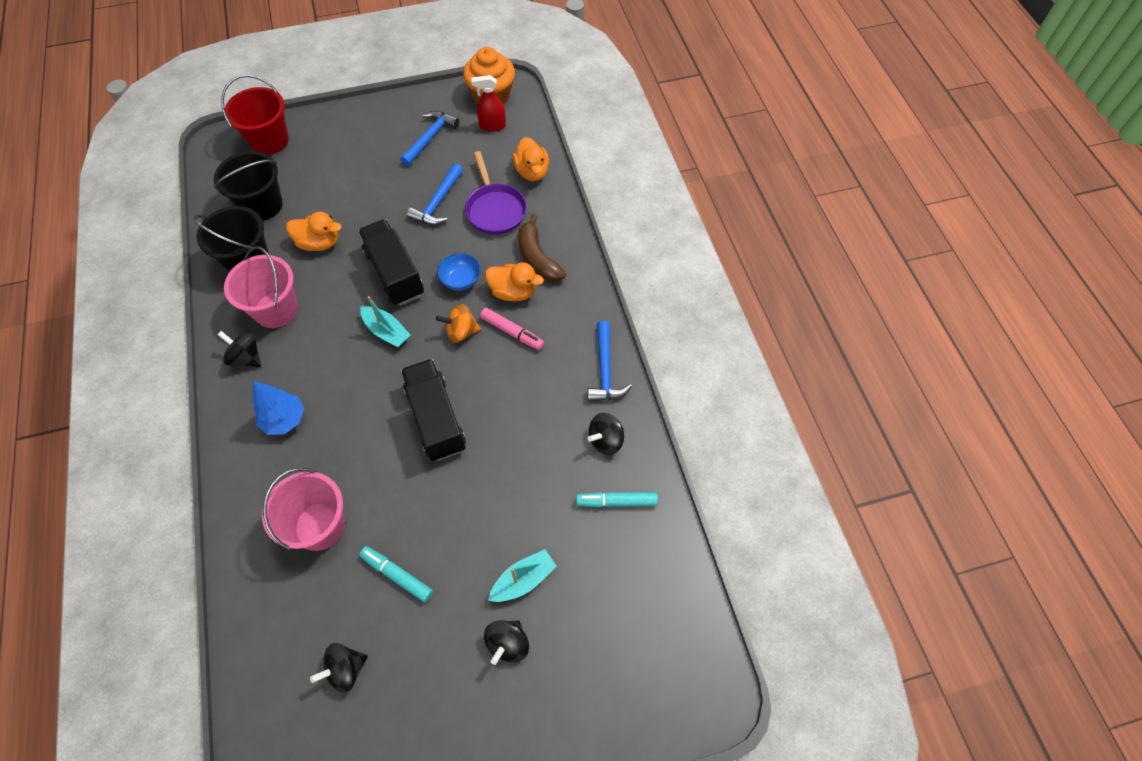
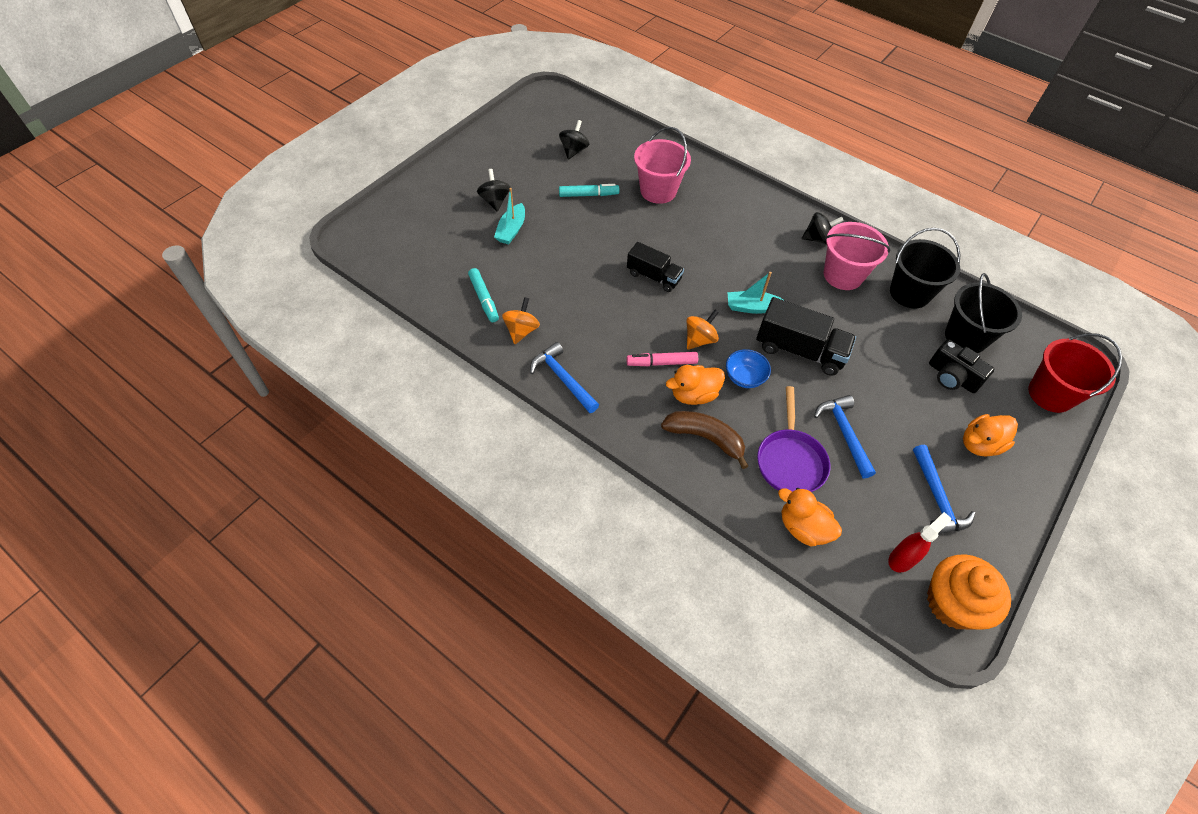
camera: 140 degrees right, 5 degrees down
(284, 419) = (747, 223): blue tree -> none
(314, 188) = (952, 377): none -> black camera
(319, 243) = (883, 336): orange duck -> orange duck (980, 444)
(436, 418) = (653, 277): black truck -> black truck, size x0.65
(495, 209) = (790, 460): purple pan -> purple pan turned 120 degrees counterclockwise
(606, 440) = (521, 331): black spinning top -> orange spinning top
(616, 501) = (484, 299): turquoise marker -> turquoise marker turned 105 degrees clockwise

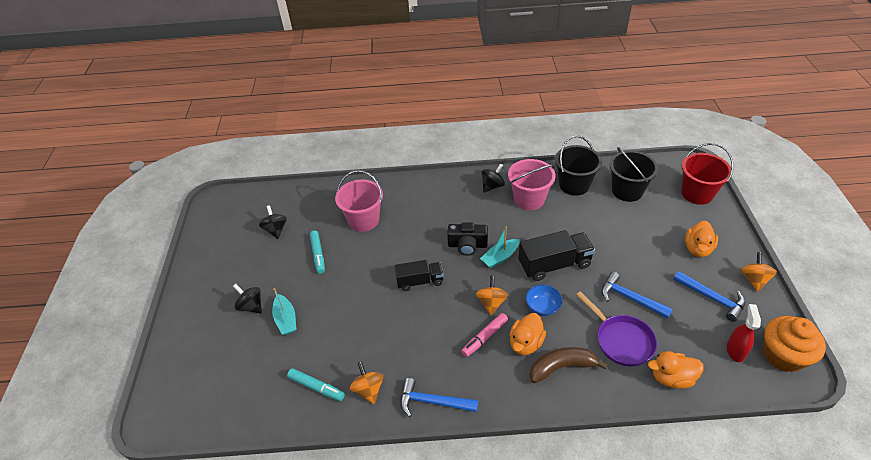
camera: 35 degrees left, 10 degrees down
(588, 195) = (318, 255): turquoise marker -> turquoise marker turned 120 degrees clockwise
(952, 377) = (645, 219): black camera -> black camera (467, 245)
(1011, 518) = (754, 280): none -> orange spinning top

